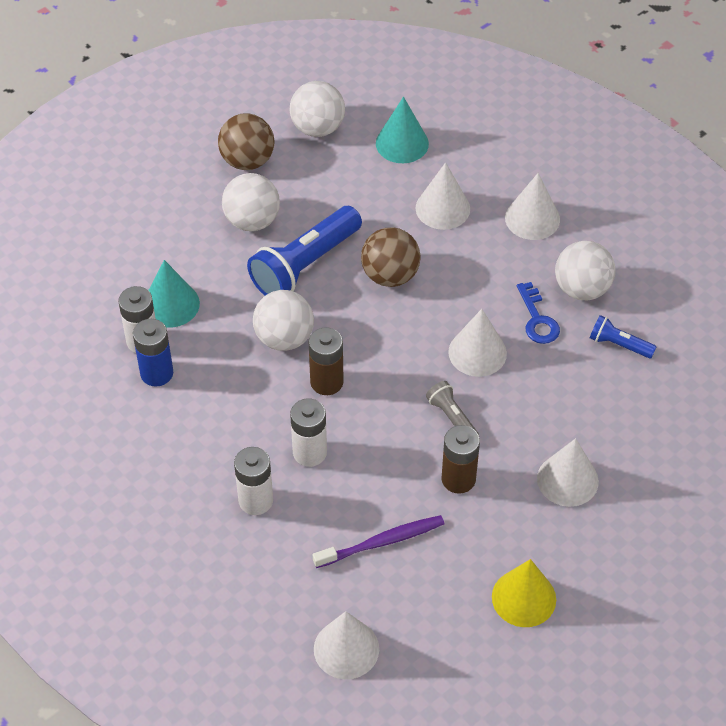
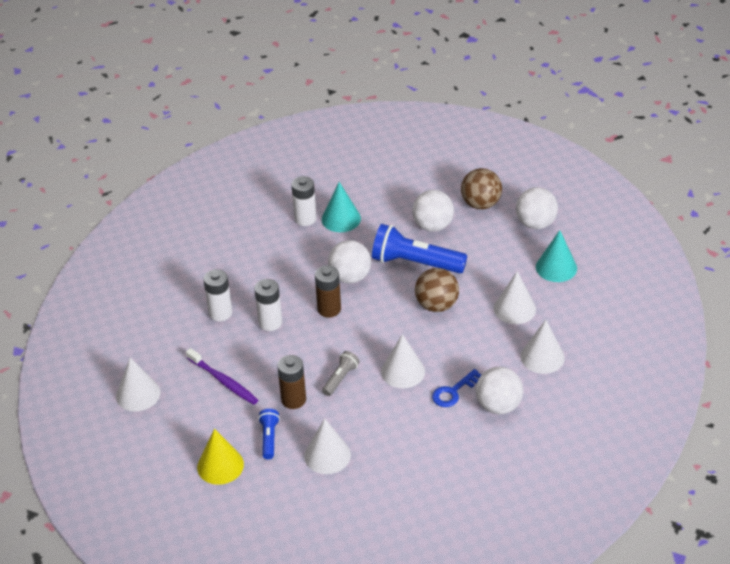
camera: 65 degrees right, 10 degrees down
(157, 373) = (286, 234): blue battery -> none
(619, 345) = (462, 443): blue flashlight -> blue flashlight (269, 438)

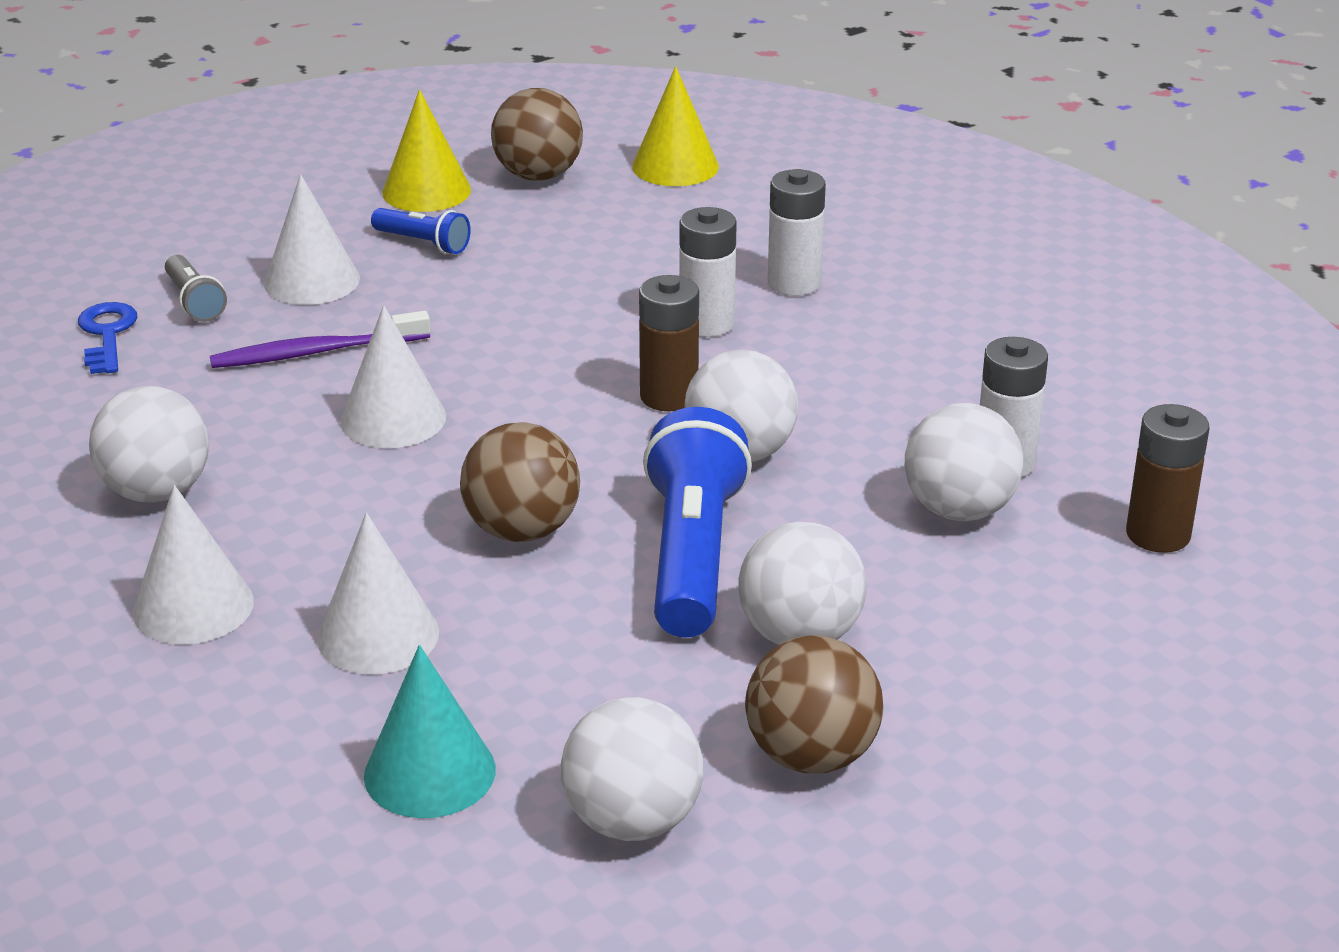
camera: 120 degrees right, 10 degrees down
(138, 394) = (675, 166): white cone -> yellow cone
(178, 435) = (538, 175): none -> brown ball
(223, 381) = (610, 240): purple toothbrush -> purple toothbrush (316, 352)
(293, 399) = (478, 289): brown battery -> brown battery (1158, 534)
(340, 378) = (466, 348): grey flashlight -> grey flashlight (195, 302)
(341, 219) = (959, 510): turquoise cone -> white ball
(415, 263) = (691, 555): blue flashlight -> blue flashlight turned 45 degrees counterclockwise
(453, 392) = (264, 455): blue key -> blue key (107, 334)

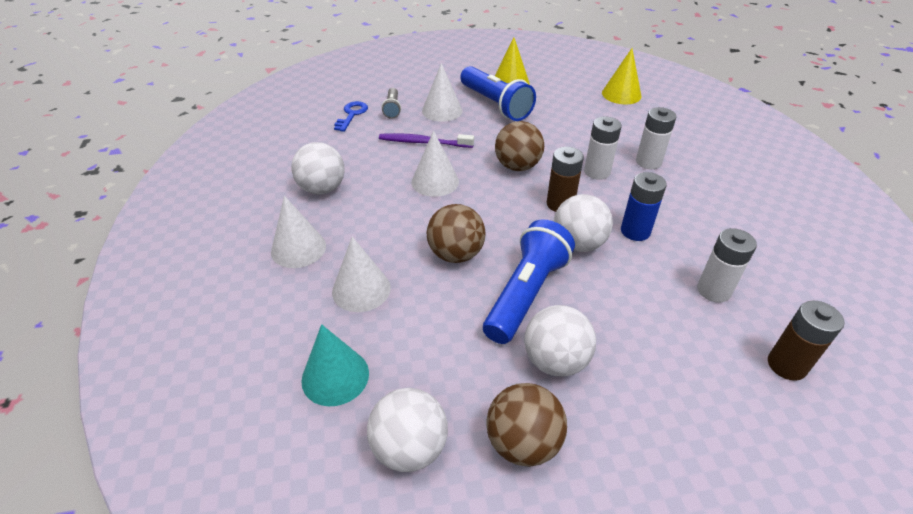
camera: 25 degrees right, 10 degrees up
(424, 243) = (496, 105): blue flashlight -> blue flashlight, size x2.02
(538, 175) = (560, 86): brown ball -> brown ball (517, 166)
(830, 407) = (635, 231): none -> blue battery
(959, 510) = (676, 312): white ball -> none

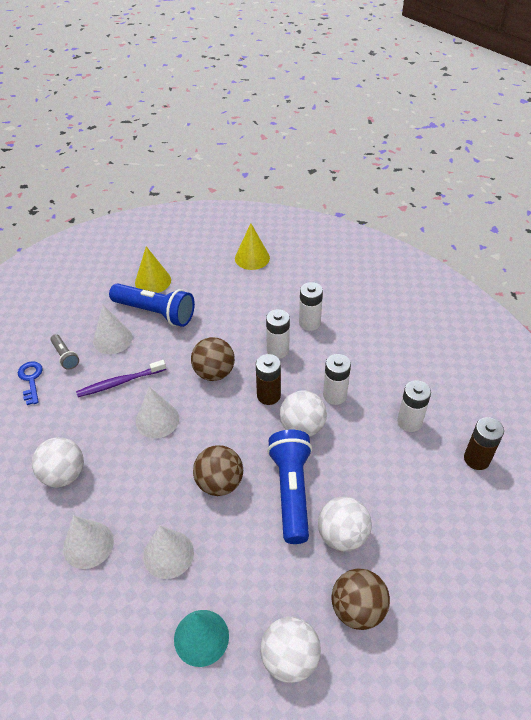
camera: 30 degrees left, 5 degrees up
(635, 231) = (334, 395): blue battery -> white battery

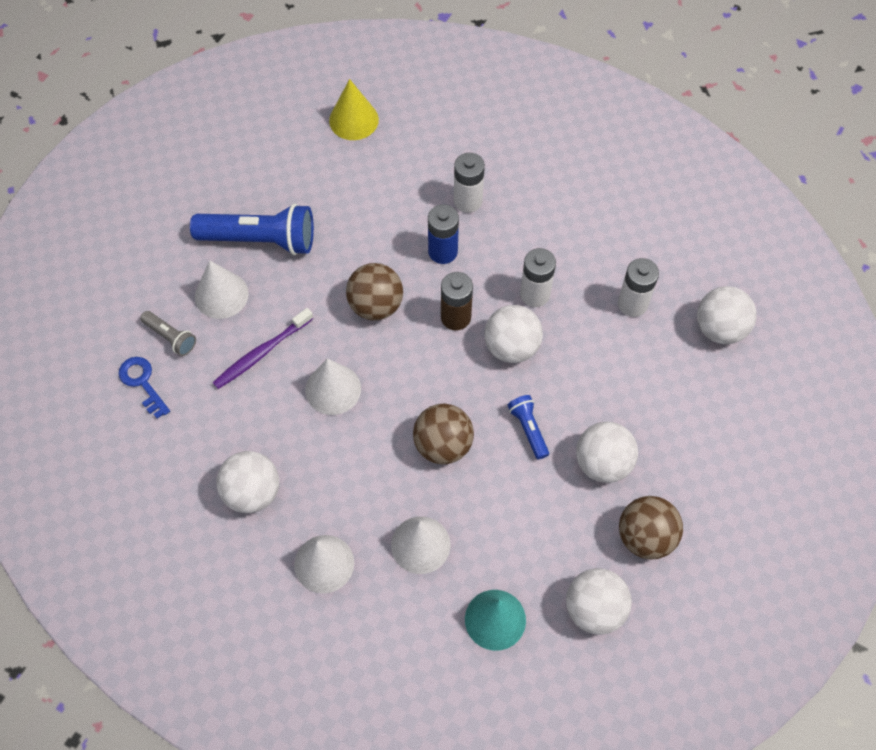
camera: 20 degrees left, 15 degrees up
(153, 281) = (233, 192): yellow cone -> none
(278, 350) = (443, 251): white battery -> blue battery
(291, 491) = (528, 429): blue flashlight -> blue flashlight, size x0.49
(476, 459) = (720, 328): brown battery -> white ball

